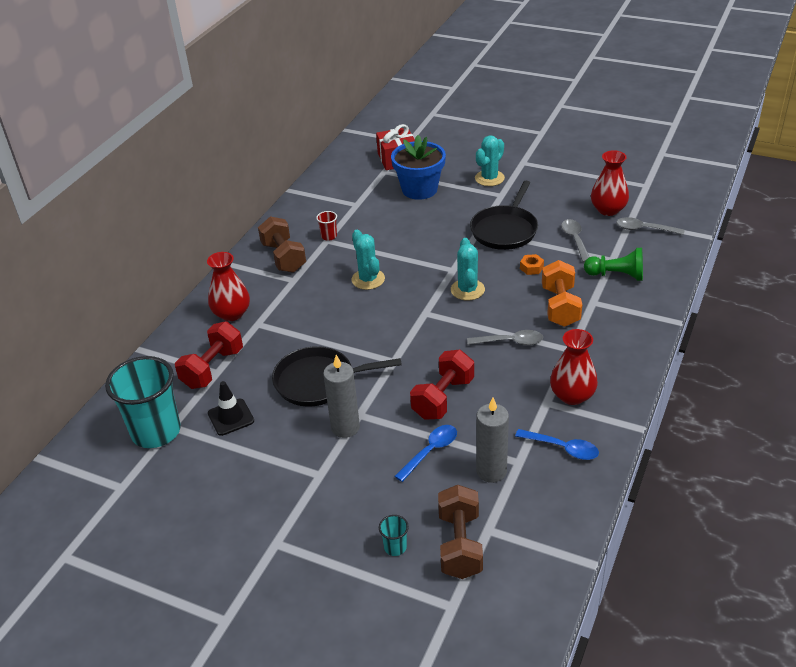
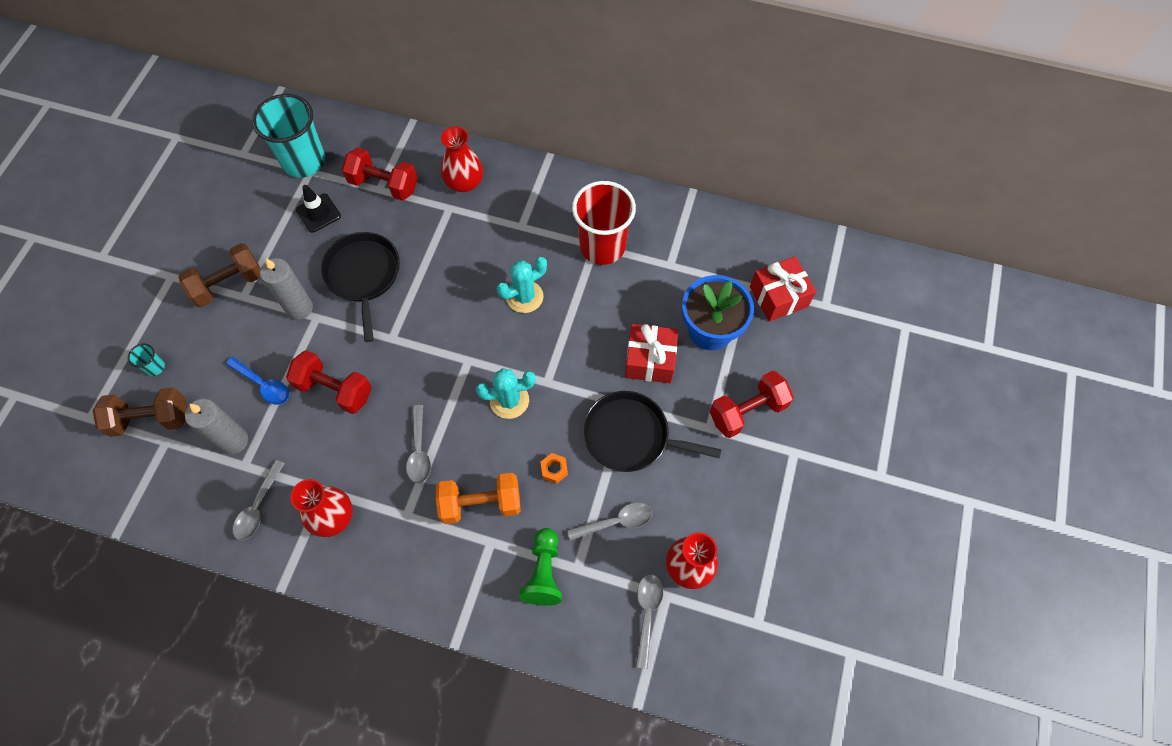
camera: 80 degrees right, 25 degrees up
(284, 257) = (560, 210): brown dumbbell -> brown dumbbell (228, 284)
(329, 236) = (602, 246): red cup -> red cup, size x2.49
(441, 218) = (650, 360): none -> red gift
(489, 178) = (747, 411): turquoise cactus -> red dumbbell
(562, 448) = (258, 507): blue spoon -> grey spoon

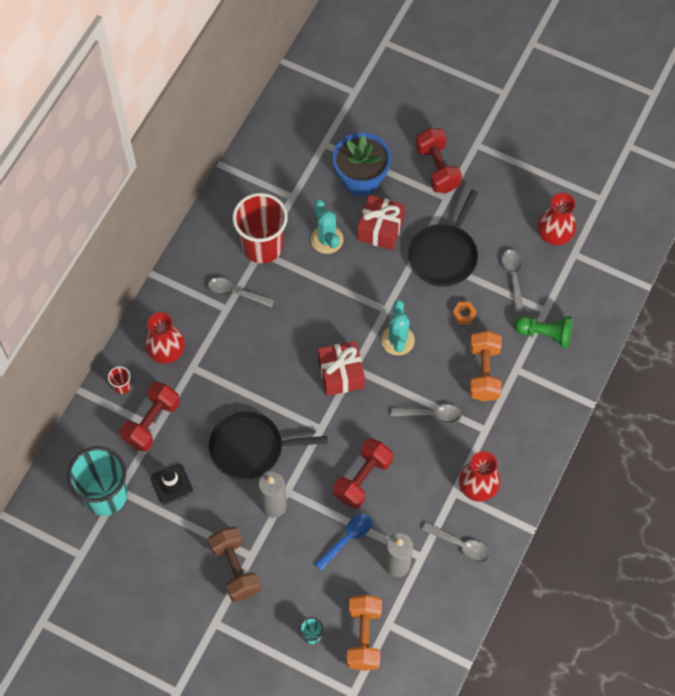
camera: 80 degrees left, 0 degrees up
(151, 419) = (364, 637): brown dumbbell -> orange dumbbell
(420, 153) = (122, 386): none -> red cup
(524, 297) = (300, 315): turquoise cactus -> turquoise cactus (327, 239)
(647, 614) = (585, 268): grey spoon -> grey spoon (236, 293)
(778, 296) = (340, 123): red gift -> red gift (341, 374)

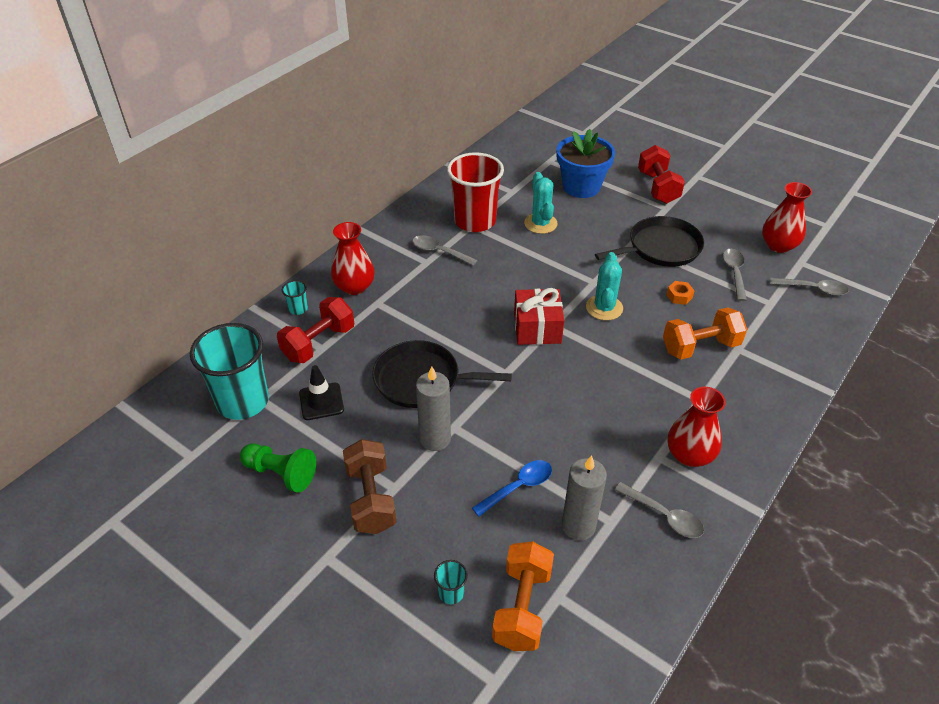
camera: 10 degrees right, 20 degrees down
(122, 386) = (298, 309): red cup -> turquoise cup
(362, 479) = (547, 427): red dumbbell -> none
(380, 229) = (596, 222): red gift -> none
(431, 415) = (636, 377): grey spoon -> grey spoon (813, 289)
(444, 255) = (660, 248): black pan -> black pan turned 150 degrees counterclockwise
(484, 372) = (700, 347): orange dumbbell -> orange dumbbell turned 60 degrees clockwise
(545, 334) = (771, 322): green pawn -> green pawn (281, 473)

